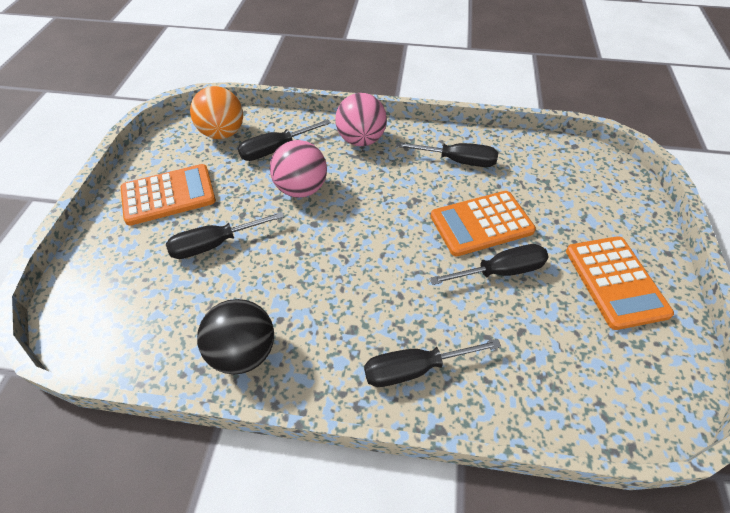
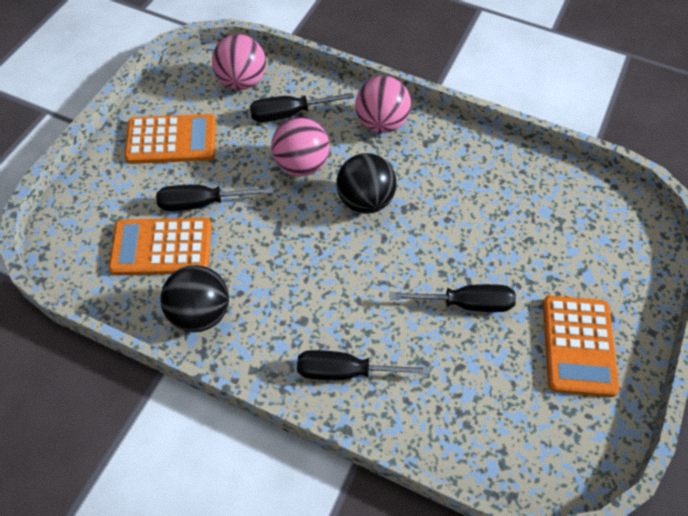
camera: 15 degrees right, 5 degrees up
(223, 133) = (241, 82): orange ball -> pink ball
(371, 205) = (365, 201): none -> black ball
(457, 161) = (474, 173): black screwdriver -> none
(481, 224) = (469, 250): orange calculator -> orange calculator (162, 248)

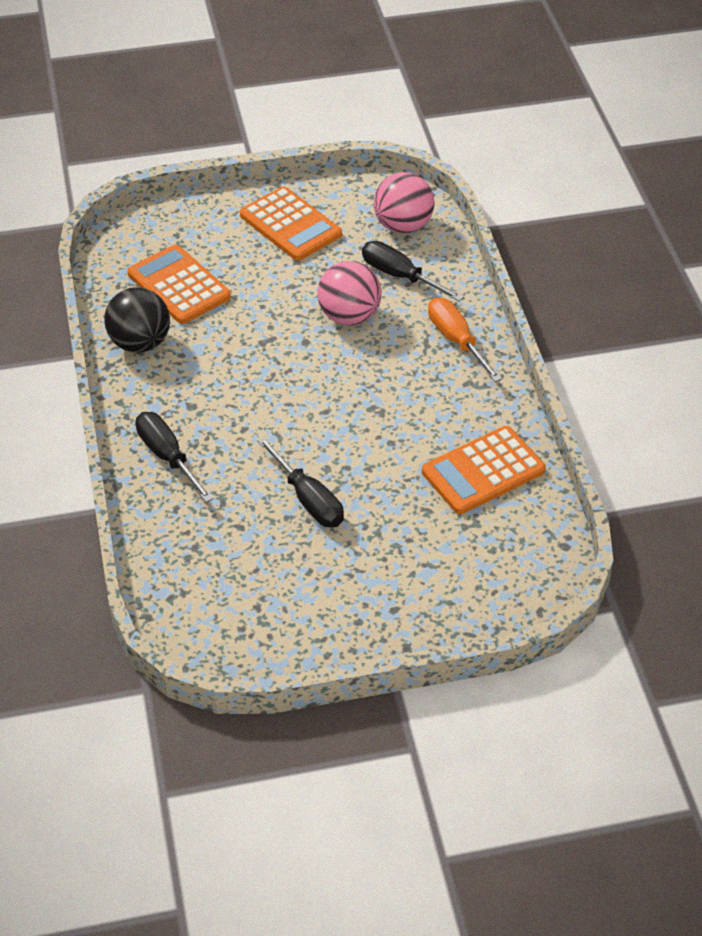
camera: 55 degrees right, 10 degrees down
(202, 203) = (245, 282): black screwdriver -> none
(365, 201) = (353, 377): black ball -> none
(381, 124) = (457, 341): pink ball -> orange screwdriver
(578, 346) = (338, 598): orange calculator -> orange calculator (483, 471)

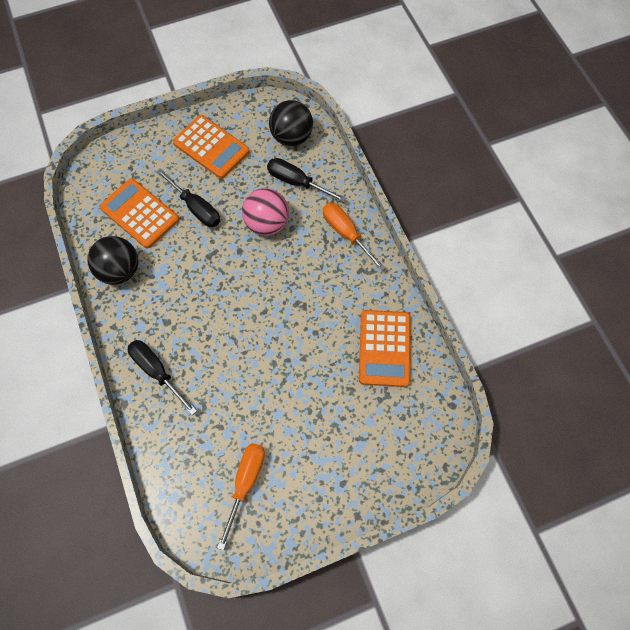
camera: 10 degrees left, 20 degrees up
(261, 591) = (245, 483): none -> orange screwdriver
(308, 499) = (265, 394): black screwdriver -> black screwdriver (196, 208)
(403, 226) = (291, 137): pink ball -> black ball
(483, 471) = (384, 348): orange calculator -> orange calculator turned 45 degrees counterclockwise

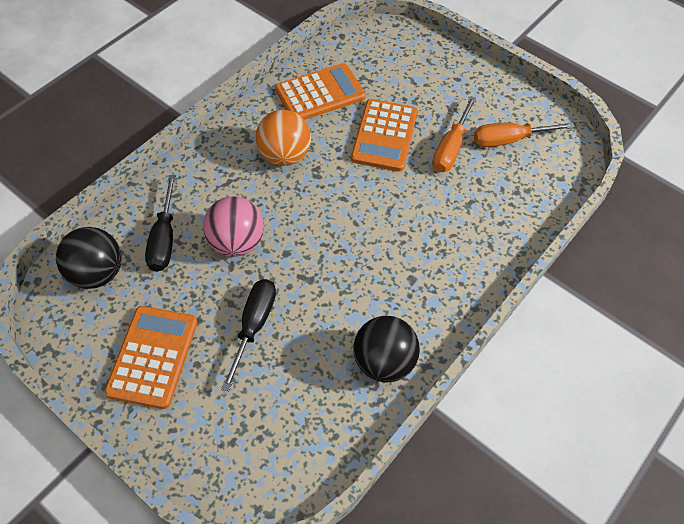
camera: 120 degrees left, 10 degrees down
(139, 214) = (296, 386): orange calculator -> orange calculator (384, 136)
(157, 372) = (468, 258): black screwdriver -> none
(329, 289) = (284, 155): none -> orange ball
(346, 234) = (211, 166): orange screwdriver -> orange screwdriver (450, 148)

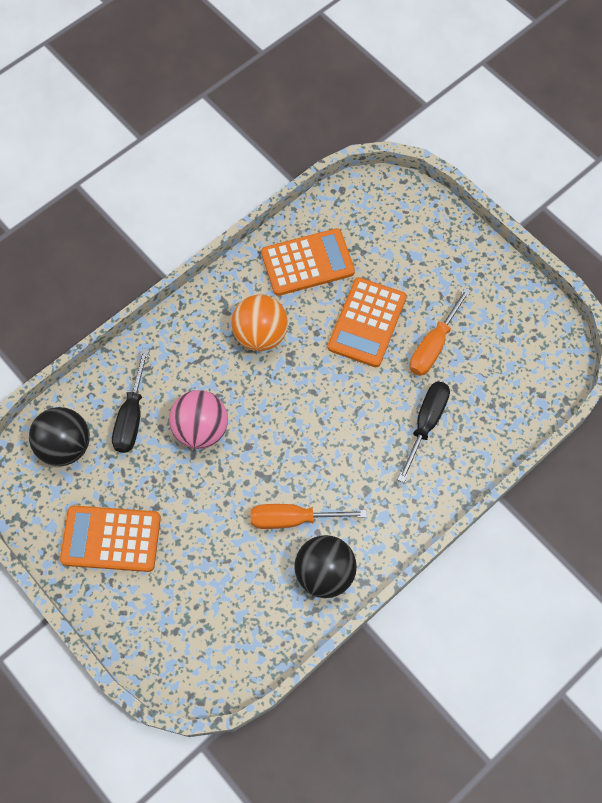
camera: 10 degrees right, 10 degrees up
(152, 357) = (111, 539): orange calculator -> orange calculator turned 105 degrees counterclockwise
(253, 326) = (207, 520): black screwdriver -> black screwdriver (425, 424)
(510, 140) = (498, 342): orange screwdriver -> orange screwdriver (293, 519)

